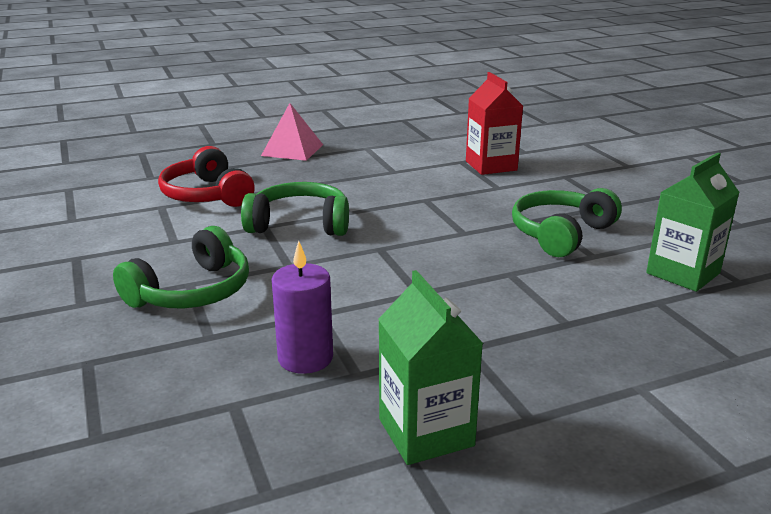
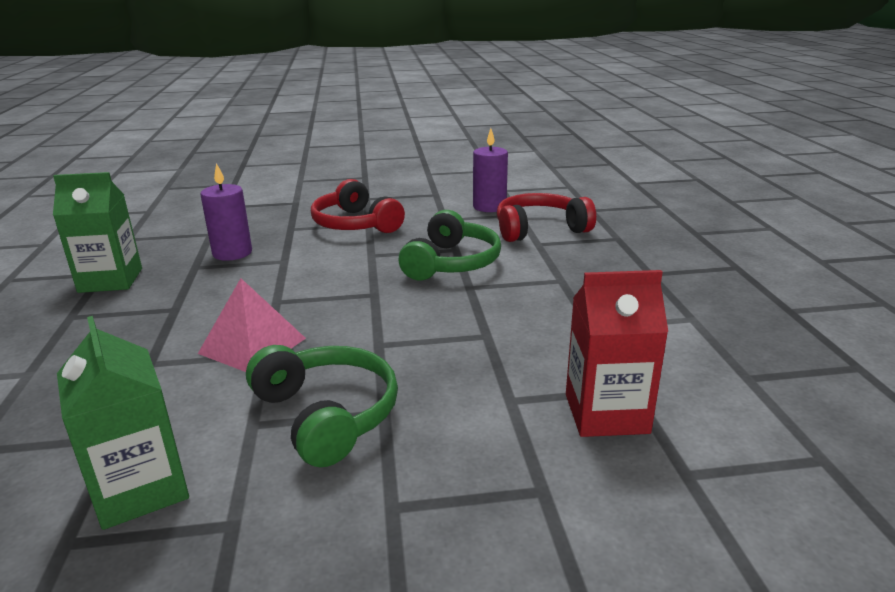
camera: 105 degrees right, 0 degrees up
(134, 222) = (489, 207): none -> purple candle
(192, 291) = (355, 224): green headphones -> red headphones
(292, 150) = (676, 271): pink pyramid -> pink pyramid (252, 345)

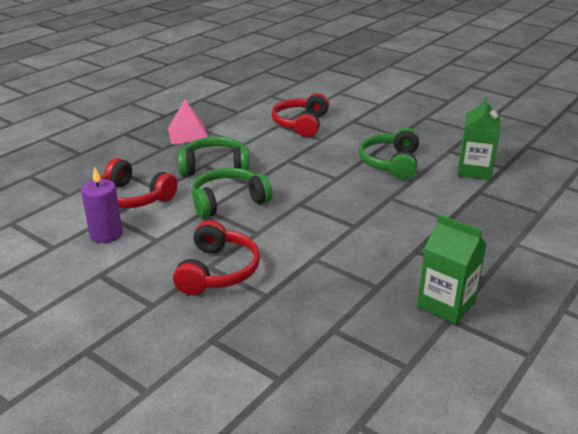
camera: 135 degrees left, 5 degrees up
(232, 253) = (339, 288): purple candle -> none
(252, 345) = (392, 204): pink pyramid -> pink pyramid (188, 134)
(547, 284) = (215, 166): none -> green headphones
(606, 413) = (301, 124): red carton -> red headphones

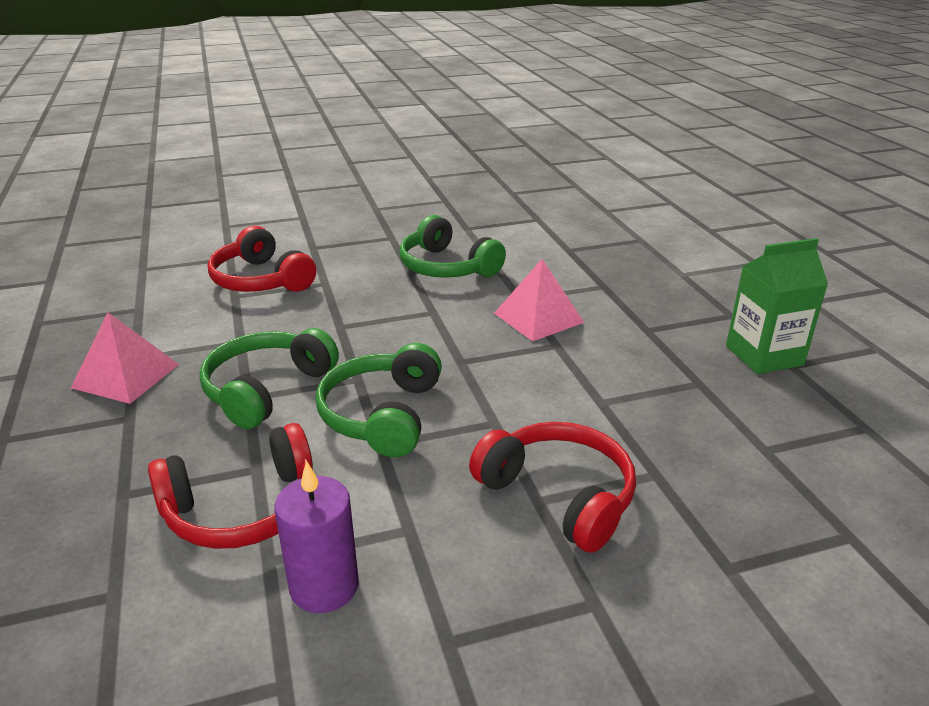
camera: 55 degrees left, 0 degrees up
(376, 210) = (538, 317): none -> pink pyramid
(474, 170) = (525, 234): green carton -> none

